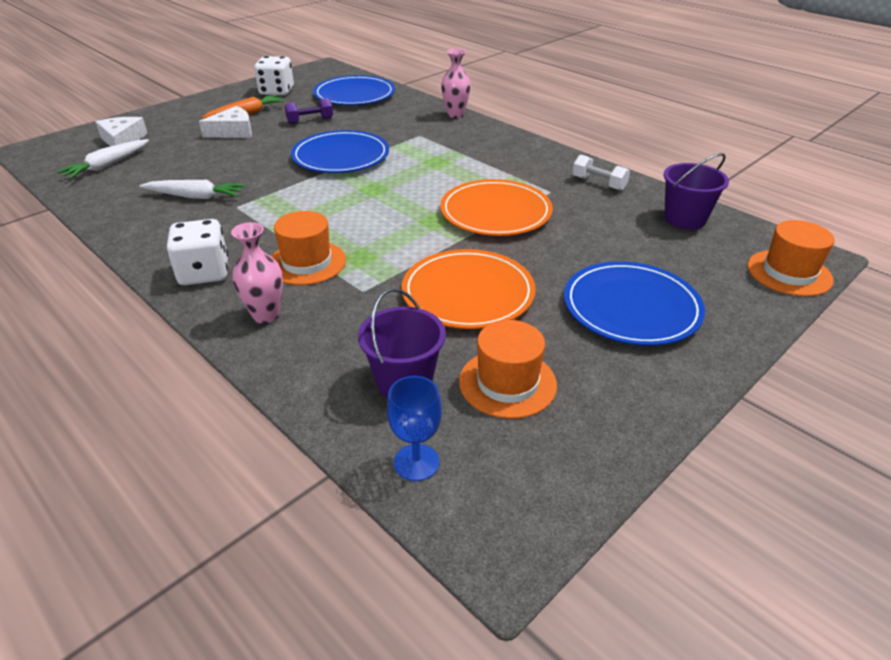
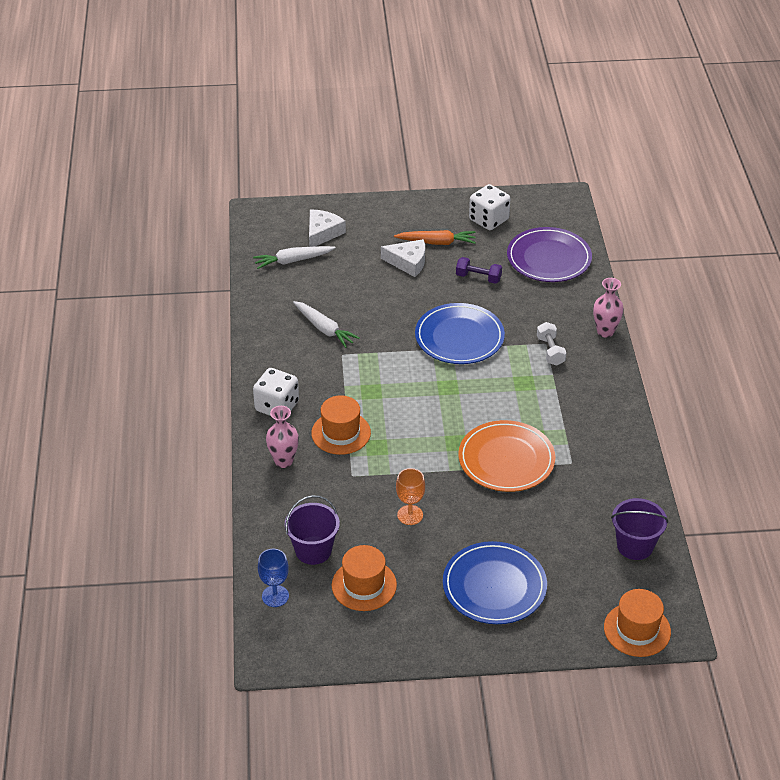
camera: 40 degrees right, 5 degrees up
(354, 95) = (549, 258): blue plate -> purple plate
(468, 293) = (410, 515): orange plate -> orange goblet
(598, 183) = (619, 476): white dumbbell -> white dumbbell (550, 351)

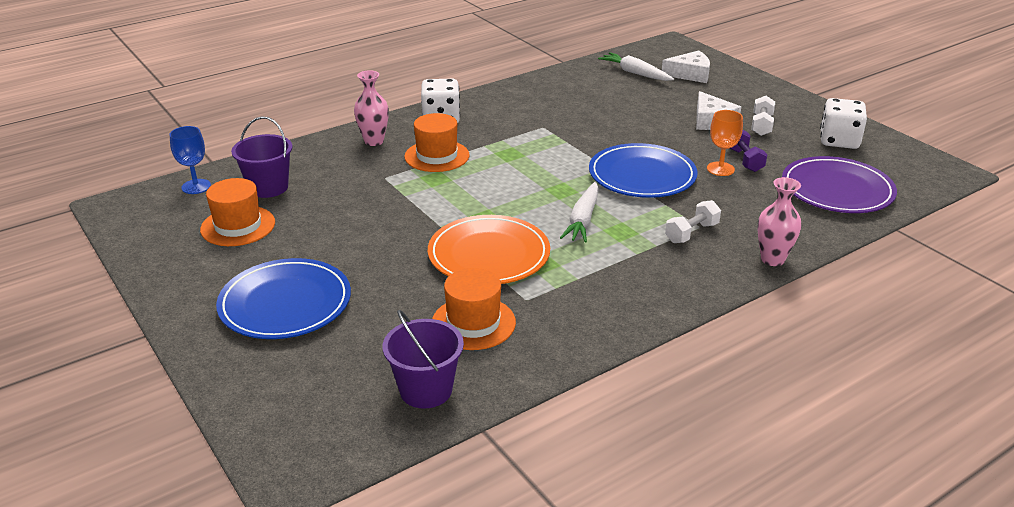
camera: 60 degrees right, 10 degrees down
(324, 329) = (566, 110): white carrot -> white carrot (582, 220)
(410, 515) = (355, 222): orange goblet -> orange goblet (720, 169)
(437, 242) = (761, 125): orange carrot -> white dumbbell
(637, 629) = (276, 436): orange hat -> orange hat (473, 323)

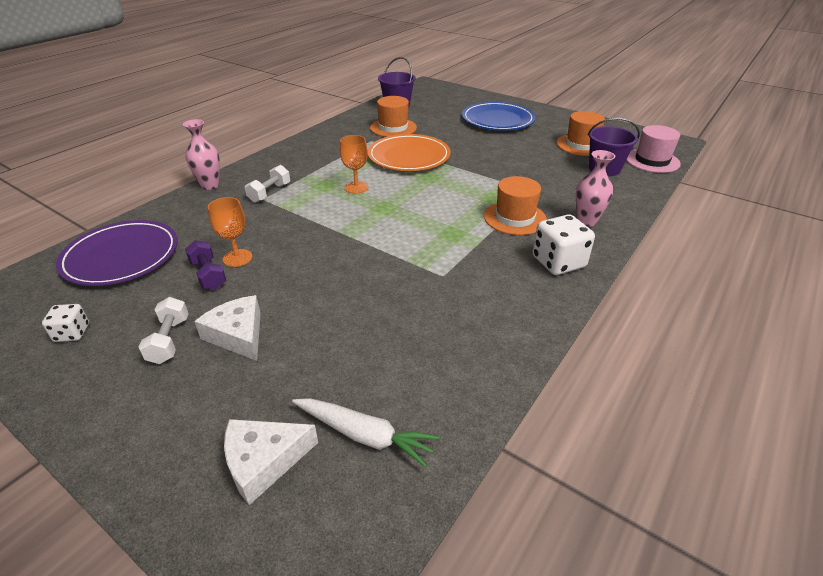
camera: 160 degrees right, 5 degrees up
(196, 186) = (652, 160): blue goblet -> pink hat
(582, 220) = (356, 187): white carrot -> orange goblet
(642, 175) = (317, 235): blue plate -> none
(839, 141) = (72, 333): white dice -> white dice, size x0.57

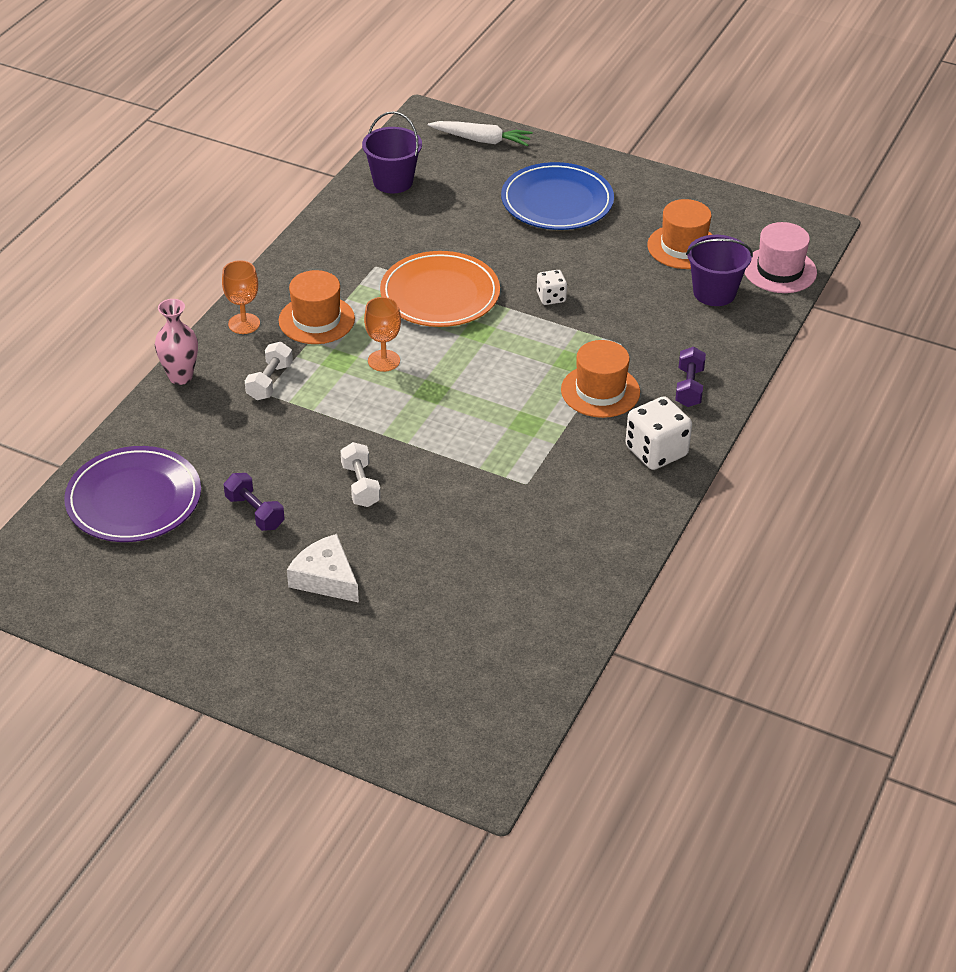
camera: 10 degrees left, 5 degrees up
(72, 333) = (146, 597): white dice -> white dice (551, 297)
(169, 340) = (256, 592): white dumbbell -> white dumbbell (360, 485)
(237, 258) = (277, 486): orange goblet -> orange goblet (244, 324)
(264, 461) = (406, 687): white cheese -> none
(364, 435) = (488, 656): white carrot -> white carrot (481, 140)
(393, 128) = (401, 234): orange hat -> orange hat (316, 320)
(586, 221) = (689, 387): pink vase -> purple dumbbell

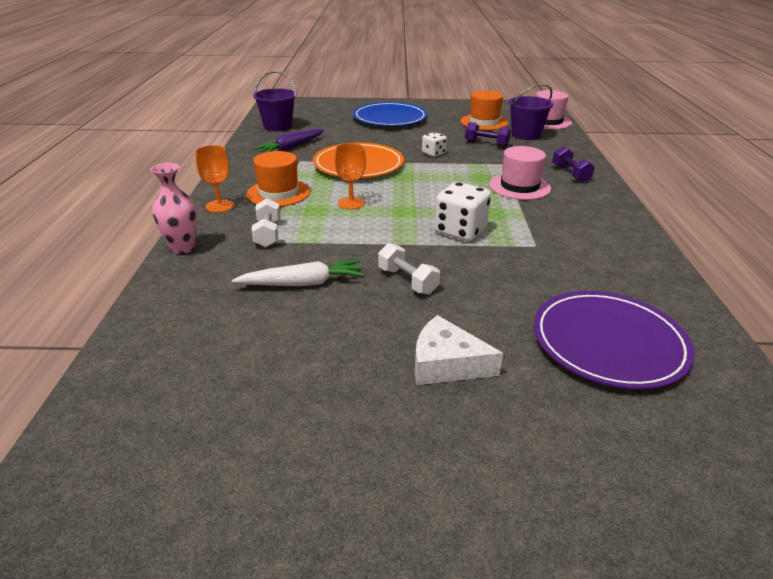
camera: 25 degrees left, 10 degrees down
(134, 499) = (187, 353): purple plate -> purple plate (608, 342)
(255, 512) = (327, 328): purple dumbbell -> purple dumbbell (486, 143)
(382, 235) = (291, 147): none -> purple carrot
(481, 140) = (319, 105): white carrot -> white carrot (303, 283)
(600, 391) = (519, 186): orange hat -> pink hat
(656, 451) = (596, 207): white dice -> white dice (460, 231)

